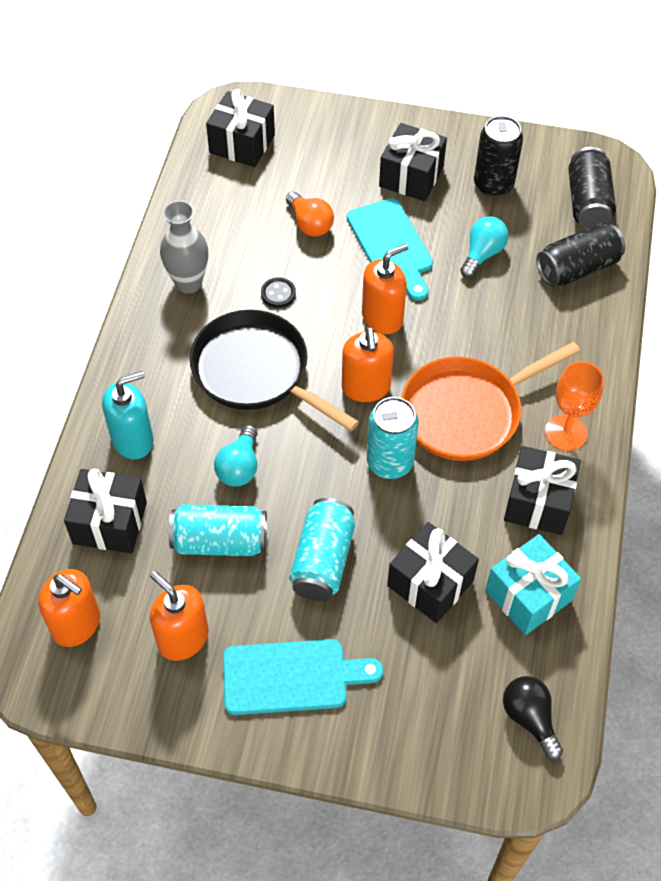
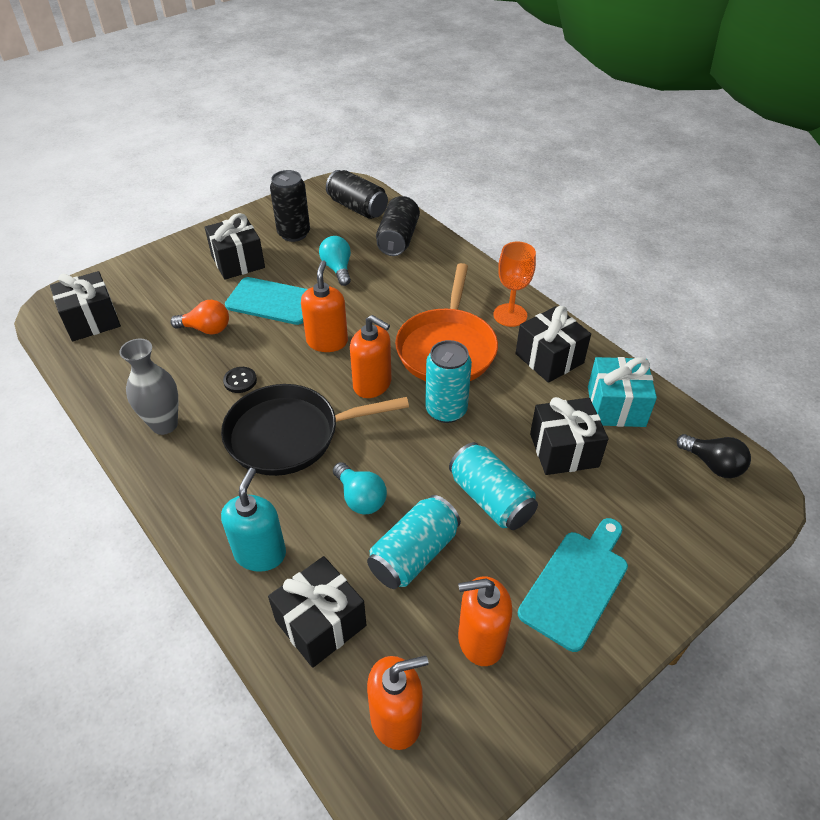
camera: 50 degrees left, 10 degrees down
(529, 718) = (712, 465): black light bulb -> black light bulb turned 150 degrees counterclockwise

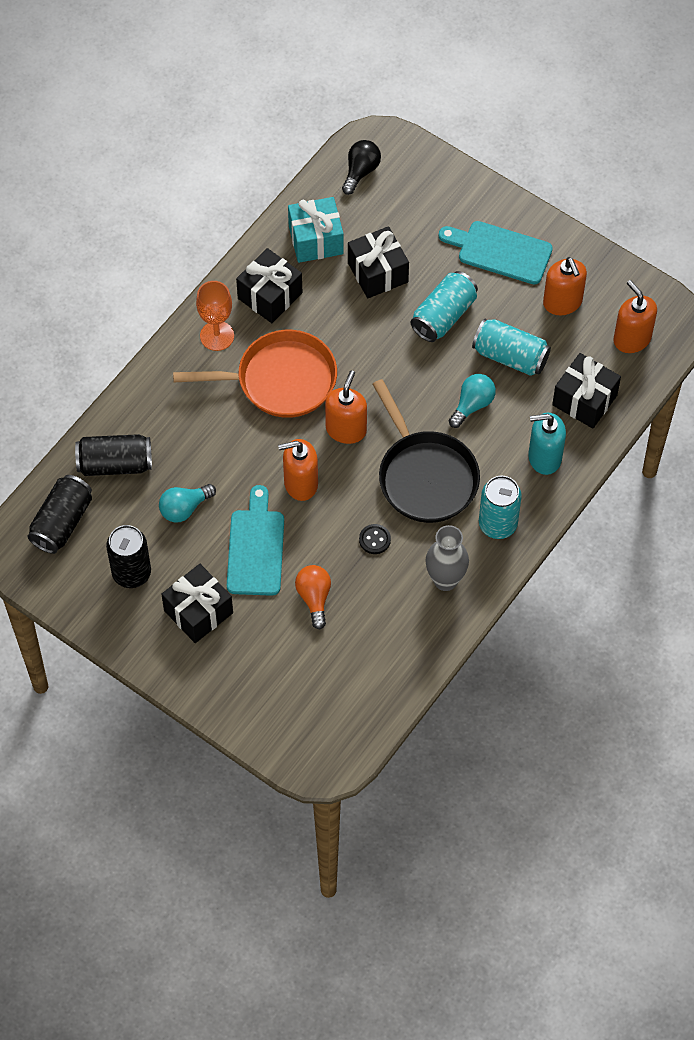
camera: 105 degrees left, 15 degrees up
(91, 320) = (333, 713): black gift -> none
(446, 410) = (359, 365): turquoise can -> turquoise can (497, 524)

